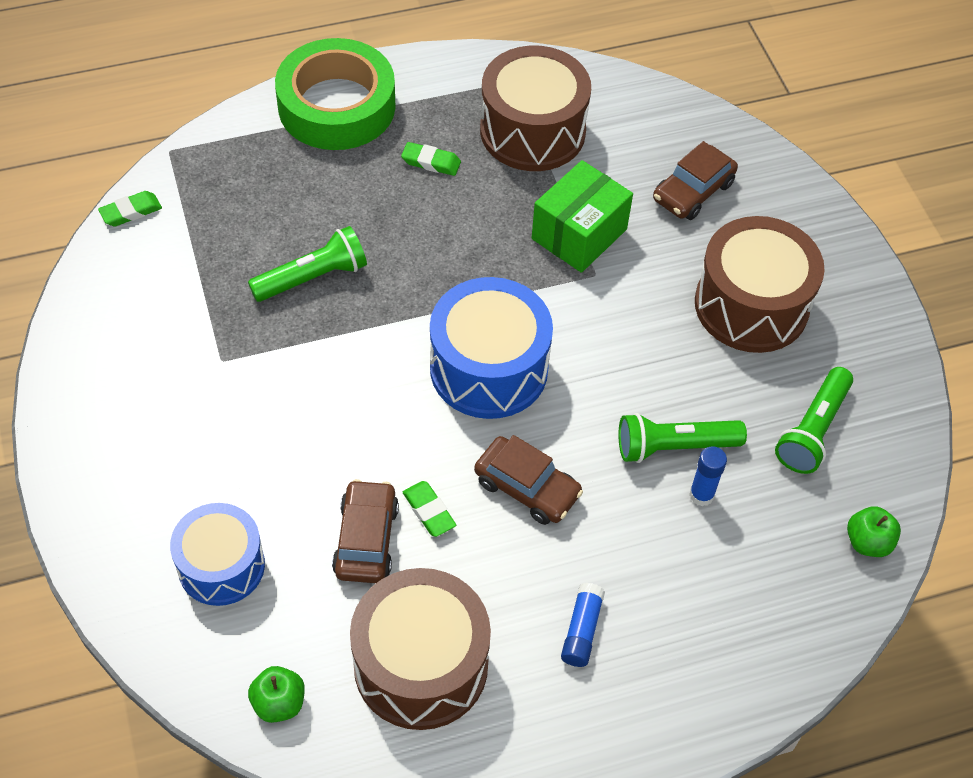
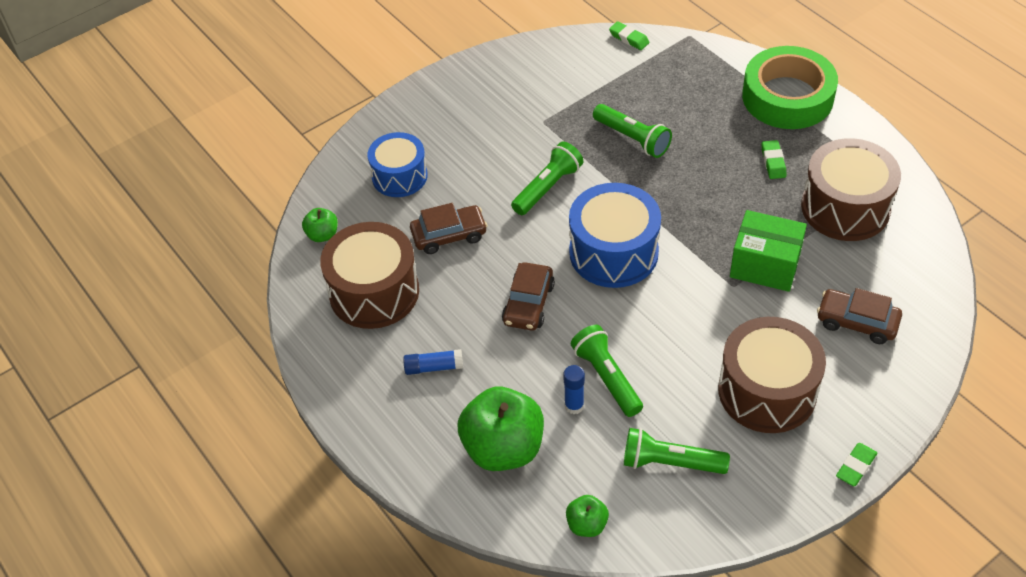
camera: 75 degrees right, 5 degrees down
(344, 397) = (547, 187): none -> green flashlight
(429, 511) = (484, 259): green eraser -> green eraser (855, 466)
(735, 592) = (503, 448): none -> green apple

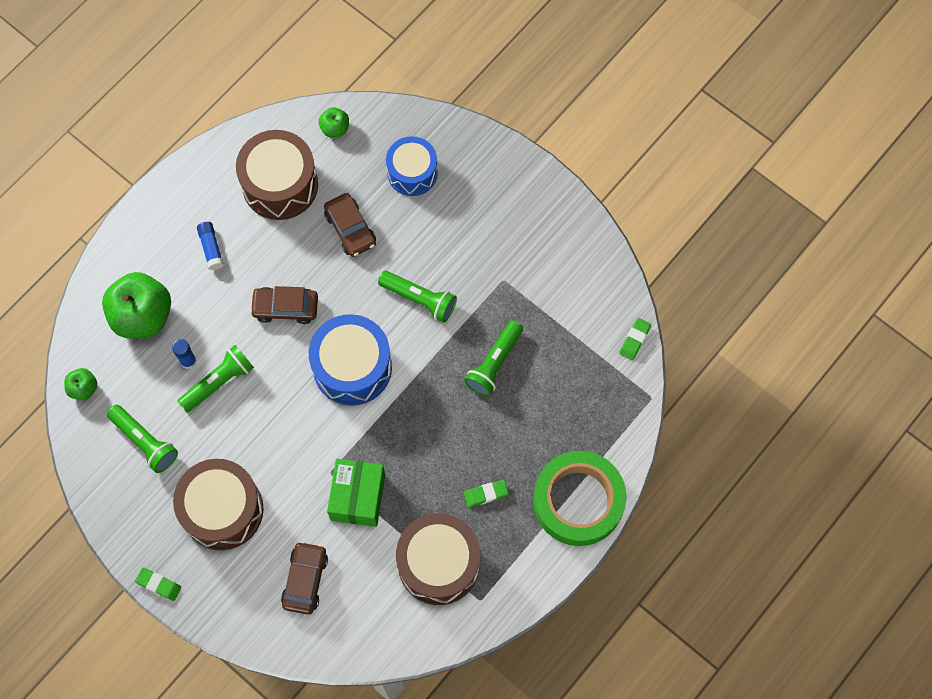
camera: 75 degrees right, 20 degrees up
(670, 462) = (145, 442): green flashlight -> green flashlight turned 135 degrees clockwise

